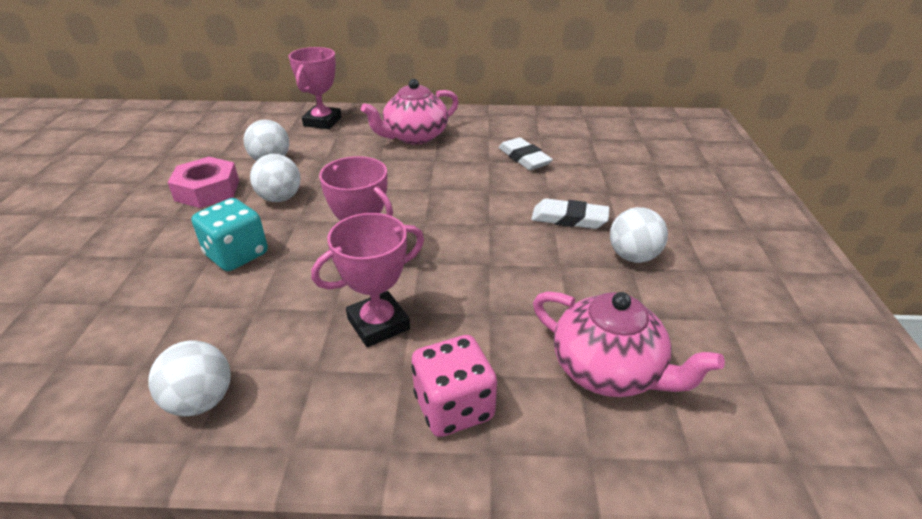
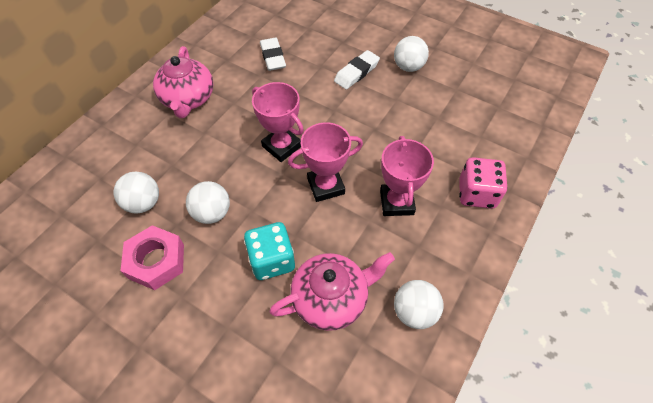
camera: 60 degrees left, 20 degrees up
(322, 122) = (103, 146): pink trophy -> pink trophy (281, 146)
(524, 158) = (273, 57): white eraser -> white eraser turned 75 degrees clockwise
(609, 370) = (483, 123): pink teapot -> pink teapot (331, 298)

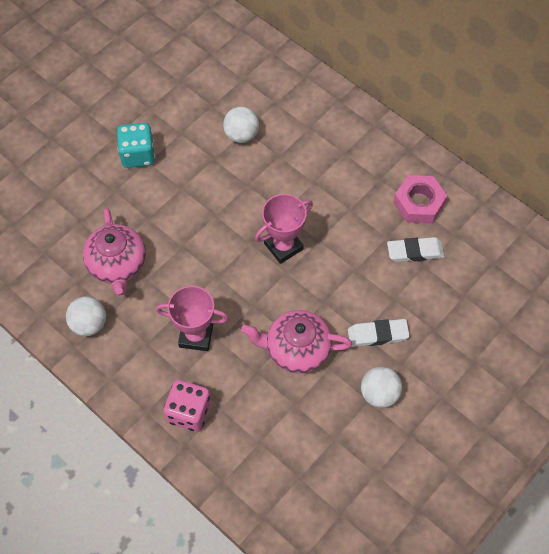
camera: 100 degrees right, 5 degrees up
(156, 261) = (183, 145): pink nut -> pink nut (419, 203)
(188, 99) = (361, 169): pink teapot -> pink teapot (296, 349)
(212, 213) = (219, 185): white ball -> none
(272, 260) = (162, 226): turquoise dice -> turquoise dice (138, 155)
(325, 186) = (228, 278): pink trophy -> none
(356, 72) = (377, 334): white eraser -> white eraser turned 60 degrees counterclockwise

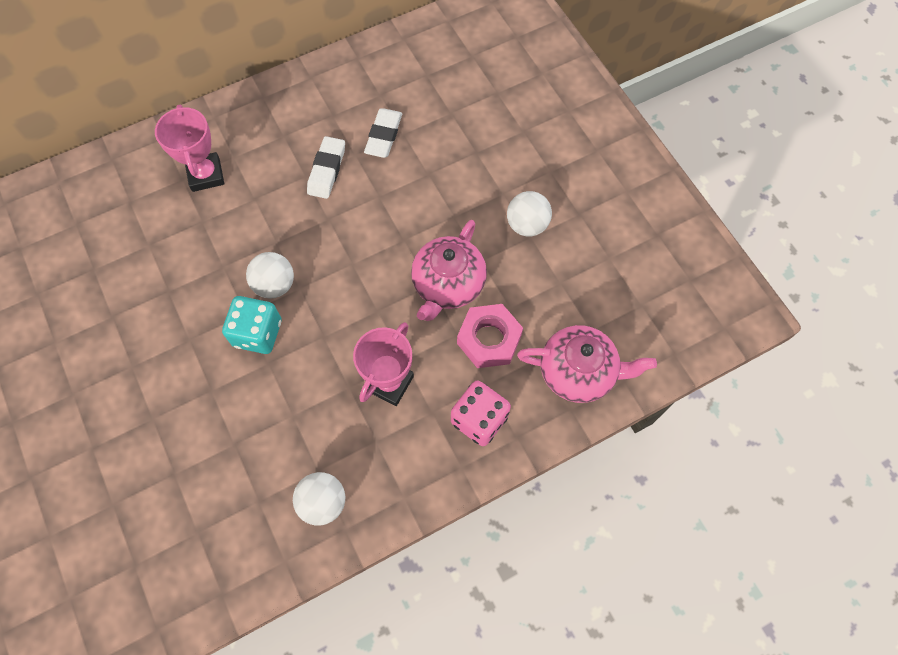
camera: 70 degrees left, 5 degrees up
(117, 265) = (258, 445): pink teapot -> pink teapot (578, 372)
(138, 155) = (115, 375): turquoise dice -> turquoise dice (258, 333)
(241, 135) = (152, 251): white ball -> white ball (275, 285)
(283, 246) = (319, 256): pink trophy -> pink trophy (206, 175)
(377, 334) = (462, 203): white eraser -> white eraser (327, 170)
(419, 203) = (330, 112): pink nut -> pink nut (489, 339)

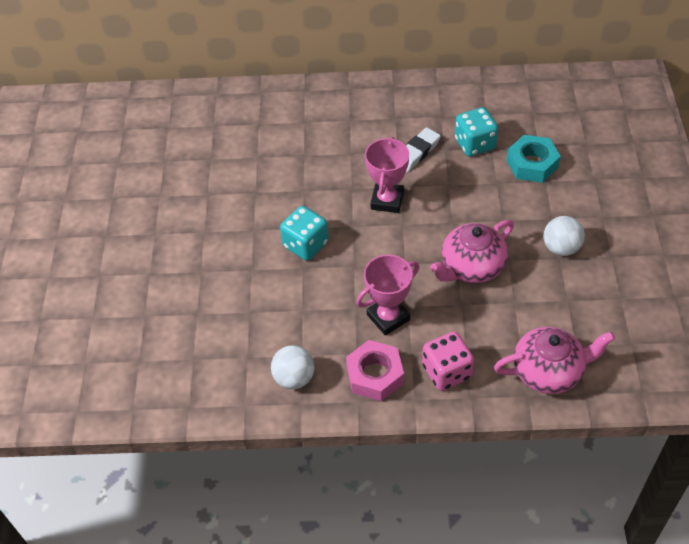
camera: 30 degrees right, 15 degrees down
(206, 175) = (323, 125): pink trophy -> pink trophy (387, 200)
(275, 285) = (335, 217): white ball -> none
(384, 136) = (474, 144): white eraser -> turquoise dice
(454, 137) = (532, 164): none -> turquoise nut
(489, 339) = (485, 318): pink nut -> pink nut (375, 375)
(578, 372) = (549, 371): pink teapot -> pink teapot turned 45 degrees counterclockwise

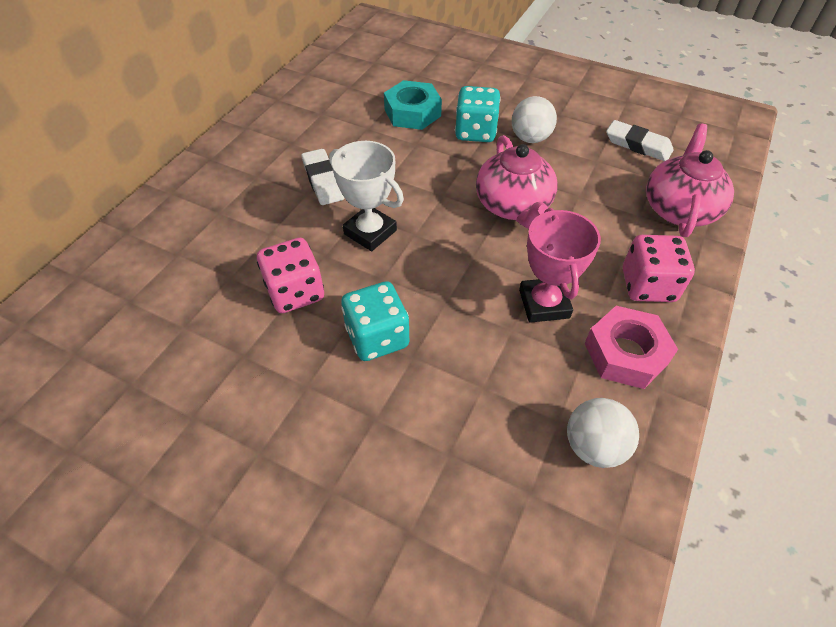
camera: 65 degrees left, 0 degrees up
(313, 190) = (295, 292): none -> pink dice
(387, 200) = (370, 232): pink trophy -> white trophy
(474, 144) = (352, 136): turquoise dice -> turquoise dice (475, 132)
(612, 322) = (637, 145): none -> white eraser

